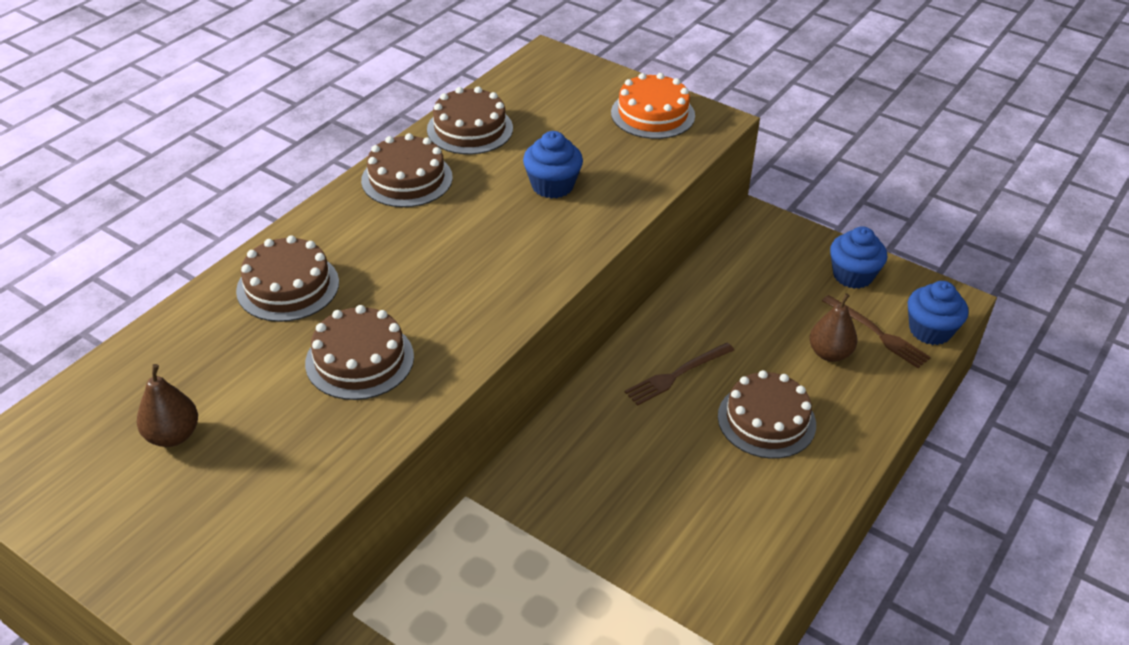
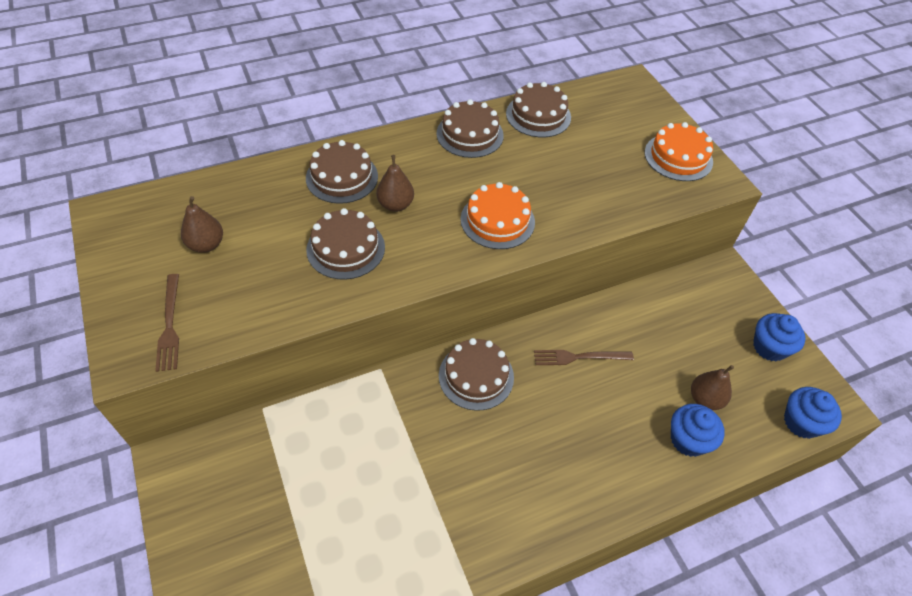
camera: 30 degrees right, 10 degrees up
(381, 288) = (395, 205): none -> brown pear
(513, 255) = (497, 220): none -> orange cake
(552, 185) = (563, 181): blue cupcake -> blue cupcake (688, 440)
(766, 420) = (619, 425): brown cake -> brown cake (476, 376)
(877, 333) = (755, 403): brown fork -> brown fork (169, 325)

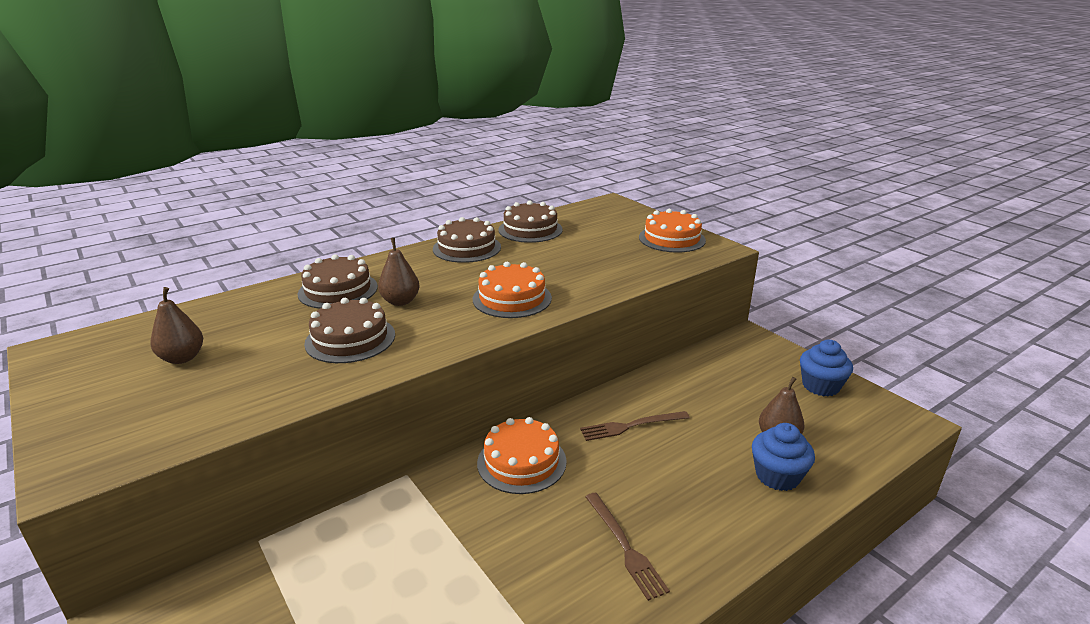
camera: 10 degrees left, 25 degrees down
(169, 325) = (133, 431): brown fork -> brown fork (625, 547)
(476, 376) = (521, 462): brown cake -> orange cake
(801, 422) = (884, 440): blue cupcake -> none

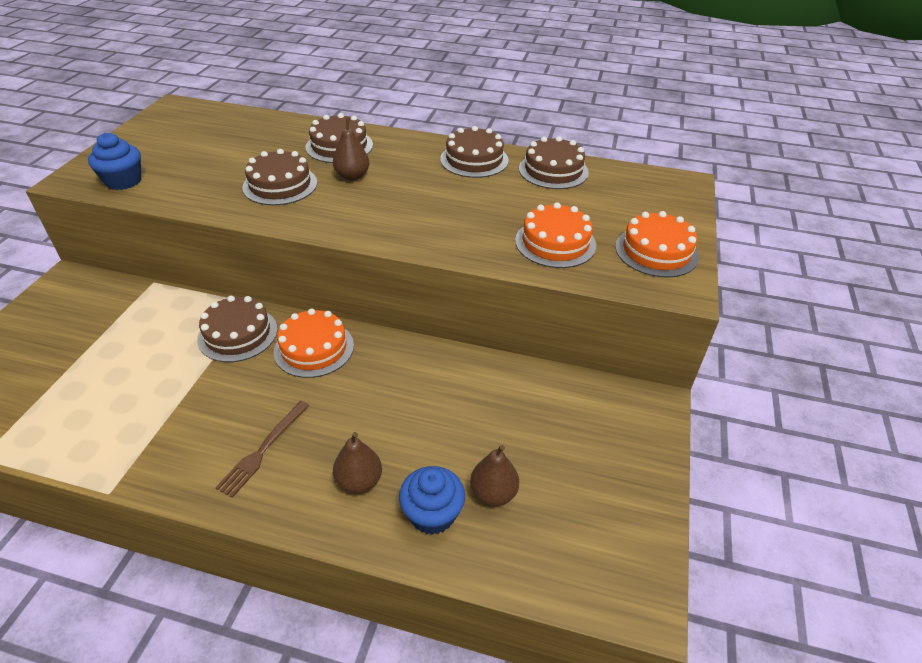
camera: 50 degrees right, 15 degrees up
(182, 358) = (201, 145): brown pear -> brown pear (359, 481)
(439, 504) = (237, 334): none -> brown cake
(512, 298) = (415, 219): orange cake -> orange cake (555, 243)
(631, 426) = (414, 386): brown fork -> none
(820, 386) = (624, 496): blue cupcake -> blue cupcake (123, 181)

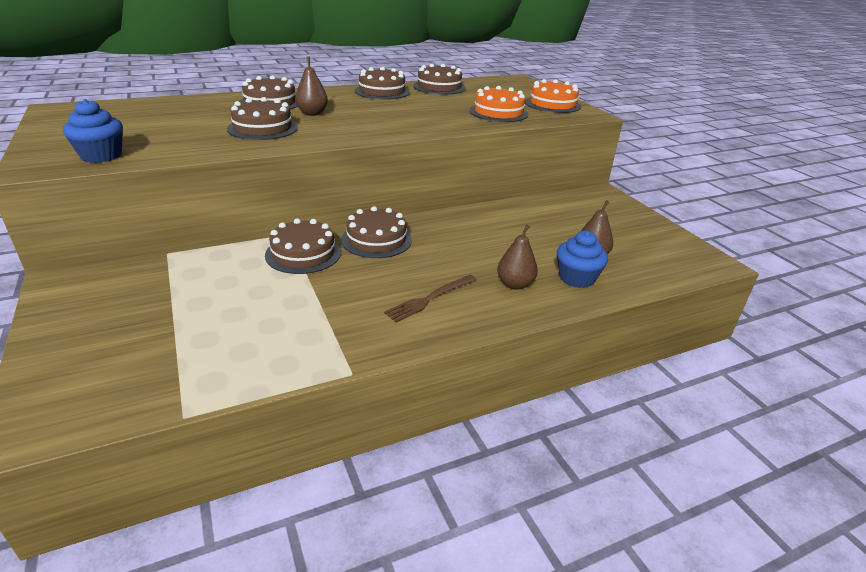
camera: 40 degrees left, 10 degrees down
(263, 450) = (429, 299): brown fork -> brown fork turned 60 degrees clockwise
(314, 348) = (376, 240): orange cake -> brown cake

